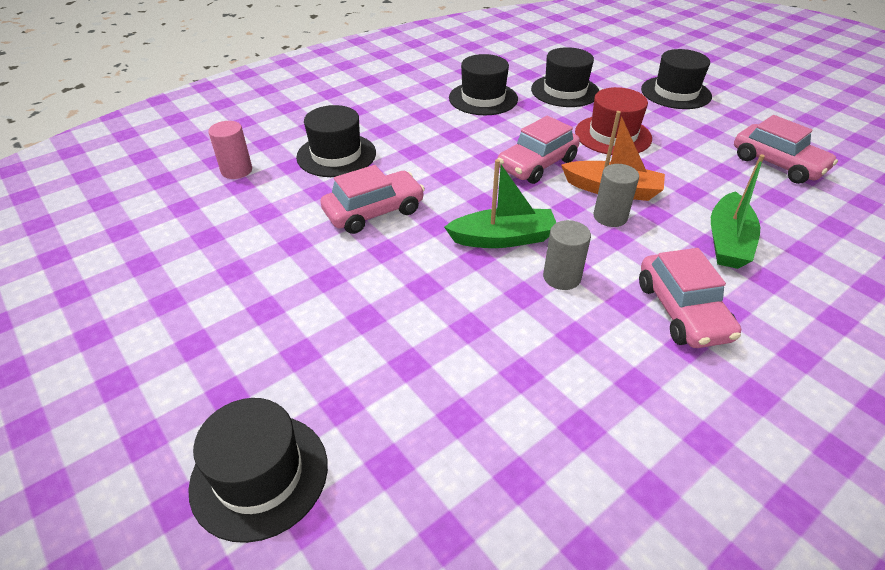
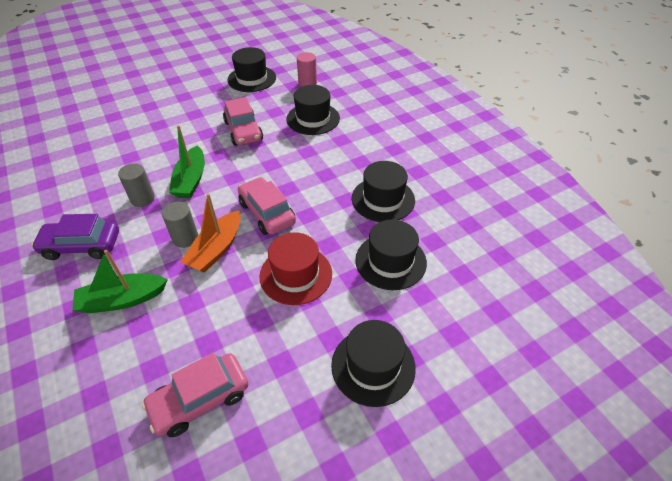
camera: 100 degrees right, 5 degrees up
(259, 475) = (96, 98): black hat -> black hat (252, 79)
(682, 311) = (82, 246): pink car -> purple car
(728, 241) = (123, 299): green boat -> green boat turned 45 degrees counterclockwise

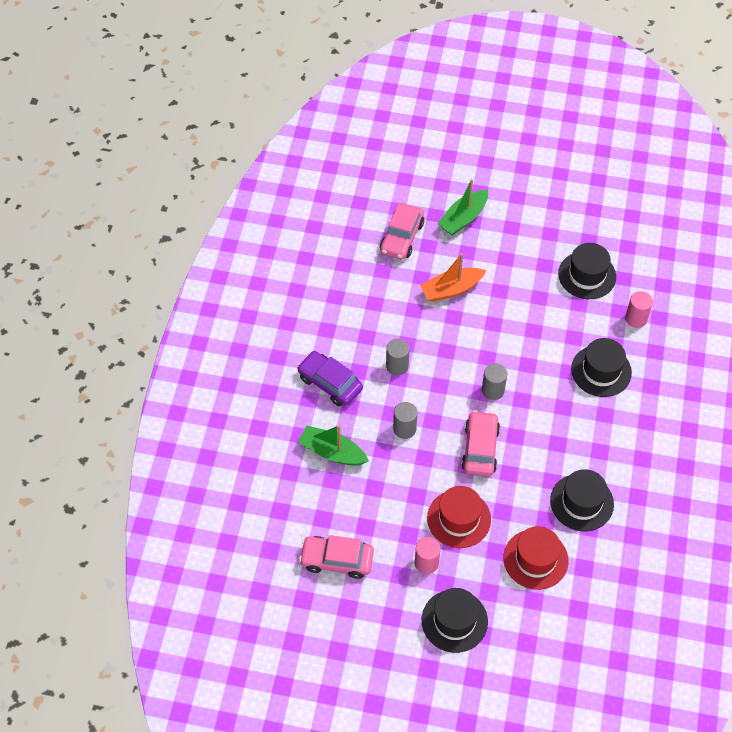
camera: 40 degrees right, 10 degrees up
(191, 180) = (445, 372): green boat -> green boat (463, 218)
(216, 249) = (419, 455): orange boat -> orange boat (451, 289)
(242, 171) = (493, 390): none -> grey cylinder
(243, 131) = (527, 343): pink car -> pink car (401, 237)
(298, 332) = (426, 563): none -> pink cylinder
(390, 261) = (535, 559): black hat -> red hat

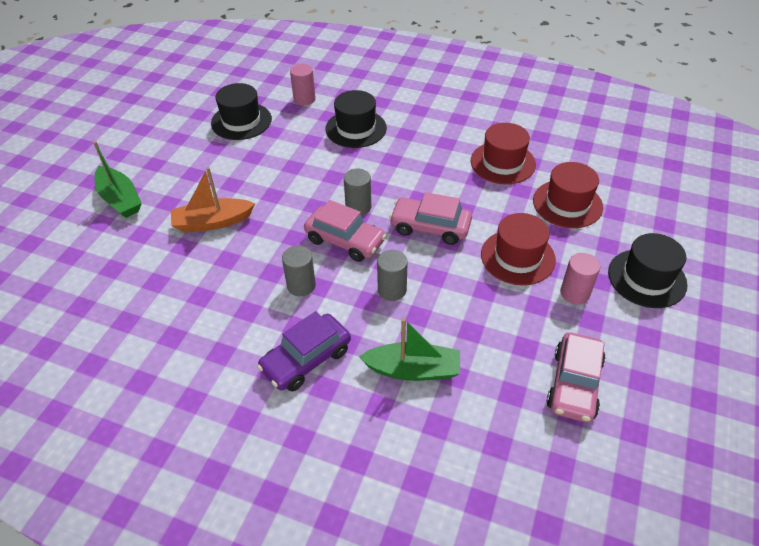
camera: 80 degrees left, 10 degrees down
(332, 452) = (413, 370): green boat -> green boat turned 120 degrees counterclockwise
(401, 237) = (116, 257): pink car -> pink car (345, 241)
(451, 289) = (212, 222): orange boat -> orange boat turned 90 degrees clockwise
(581, 502) = (503, 163): black hat -> red hat

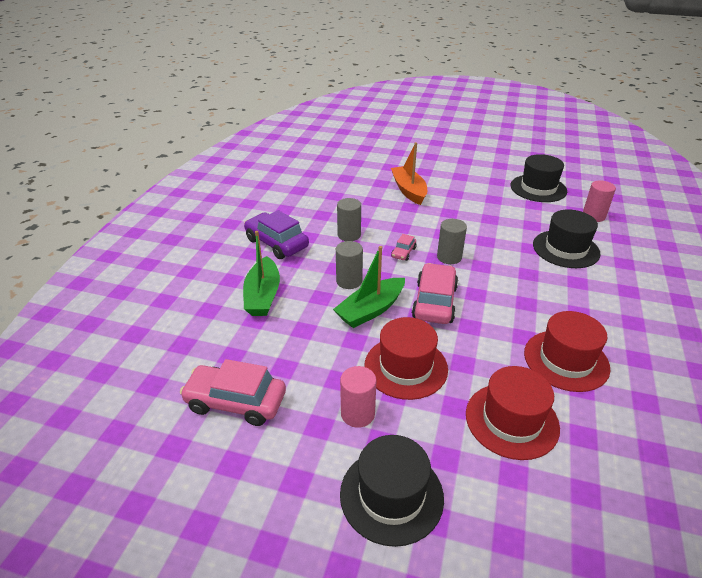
camera: 85 degrees right, 10 degrees down
(120, 199) = (422, 154): green boat -> green boat (371, 310)
(345, 241) = (403, 252): pink car -> pink car, size x0.49

